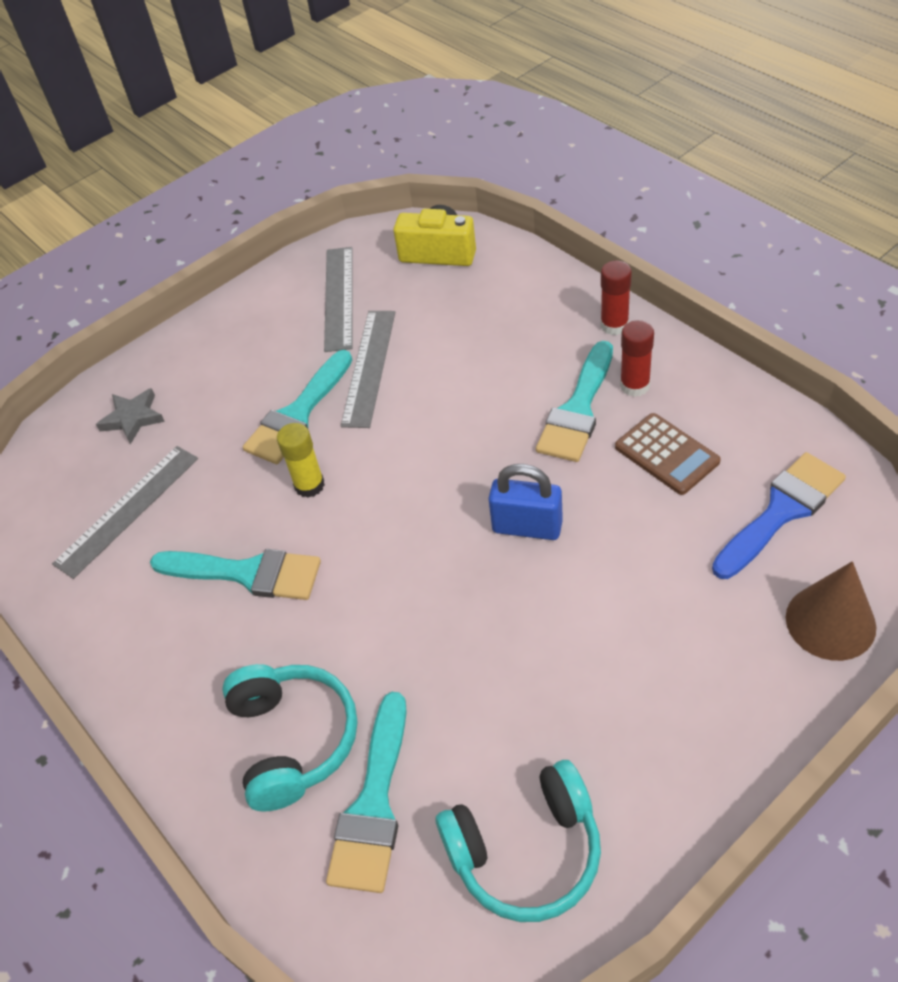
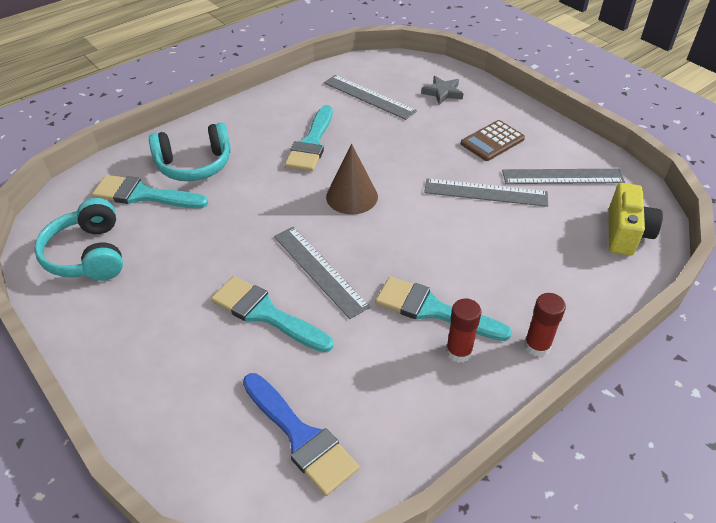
camera: 85 degrees right, 5 degrees down
(298, 414) = (440, 159): turquoise brush -> turquoise brush (265, 313)
(309, 485) = (376, 166): yellow glue stick -> none
(527, 527) = (319, 270): blue padlock -> grey ruler
(666, 454) = (376, 363): brown calculator -> brown calculator (492, 141)
(830, 622) = (184, 448): brown cone -> brown cone (352, 196)

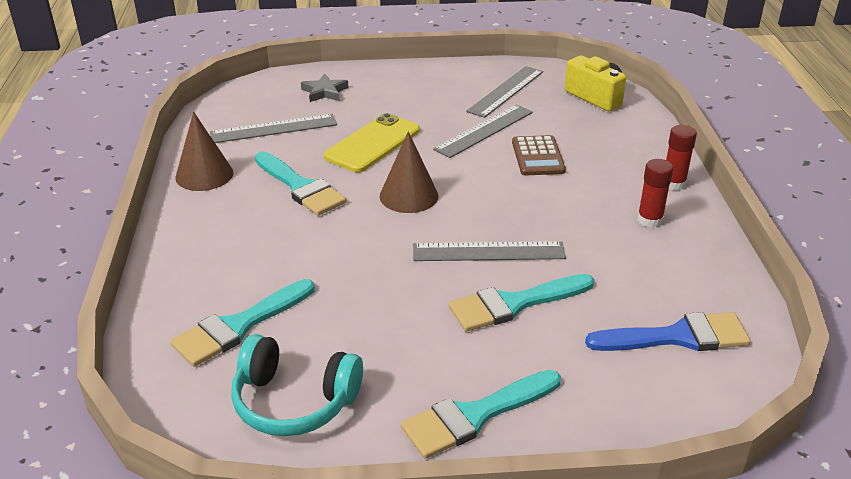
camera: 55 degrees left, 10 degrees down
(194, 165) = (233, 272): turquoise headphones -> none
(285, 99) = (204, 175): none -> brown cone
(400, 147) = (373, 143): none -> yellow phone
(433, 310) = (594, 213): turquoise brush -> turquoise brush (475, 416)
(492, 141) = (424, 99): brown calculator -> brown calculator (537, 156)

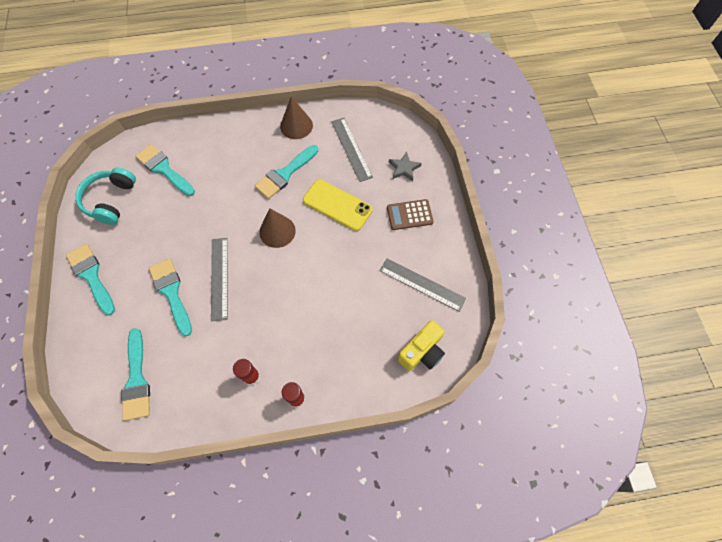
camera: 85 degrees right, 30 degrees up
(484, 130) = (360, 271): grey ruler -> none
(537, 156) = (328, 306): brown calculator -> brown calculator (409, 215)
(677, 337) = (136, 380): blue brush -> turquoise brush

